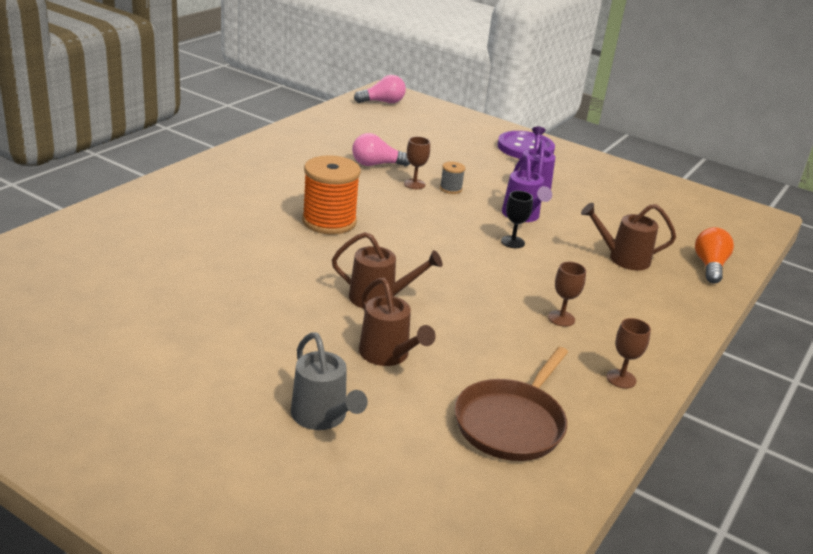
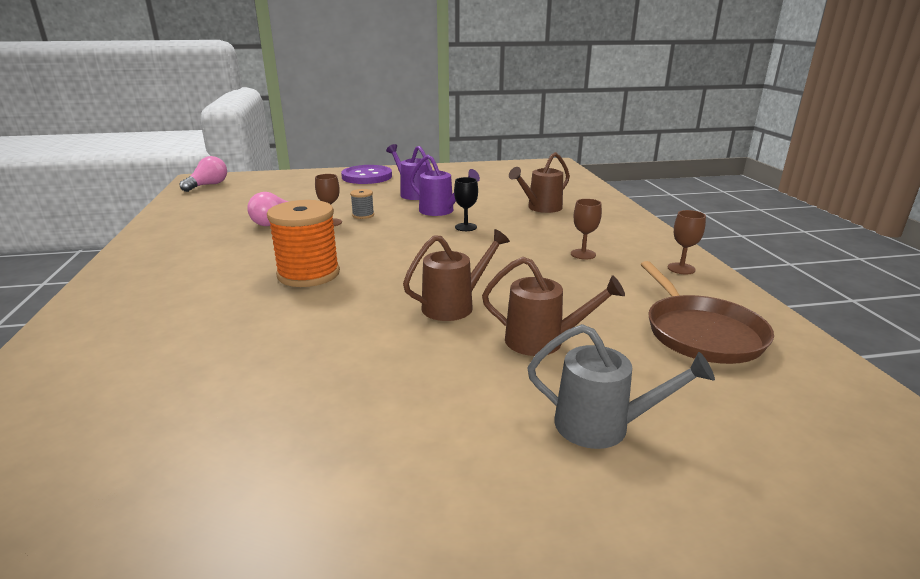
camera: 40 degrees left, 5 degrees down
(709, 266) = (585, 193): orange light bulb -> none

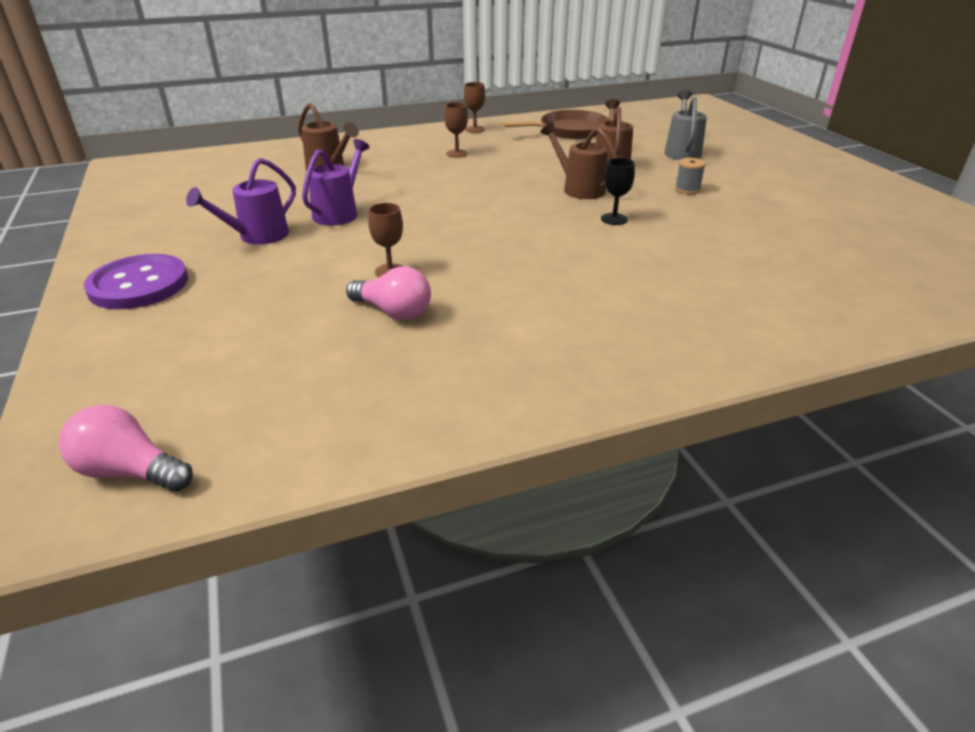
camera: 100 degrees left, 10 degrees up
(308, 274) = (554, 253): orange spool -> none
(363, 215) = (357, 255): grey spool -> grey spool (687, 189)
(465, 227) = (396, 197): black goblet -> black goblet (614, 219)

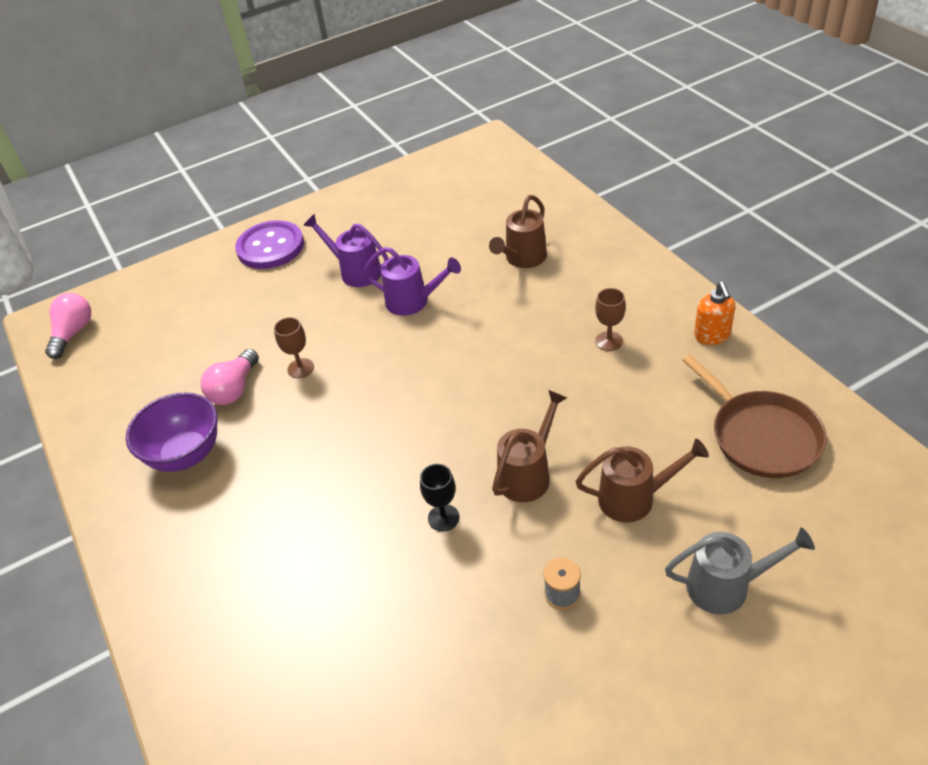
camera: 85 degrees right, 10 degrees up
(474, 129) = (712, 336): brown goblet -> orange soap dispenser
(486, 345) = (186, 454): none -> purple bowl

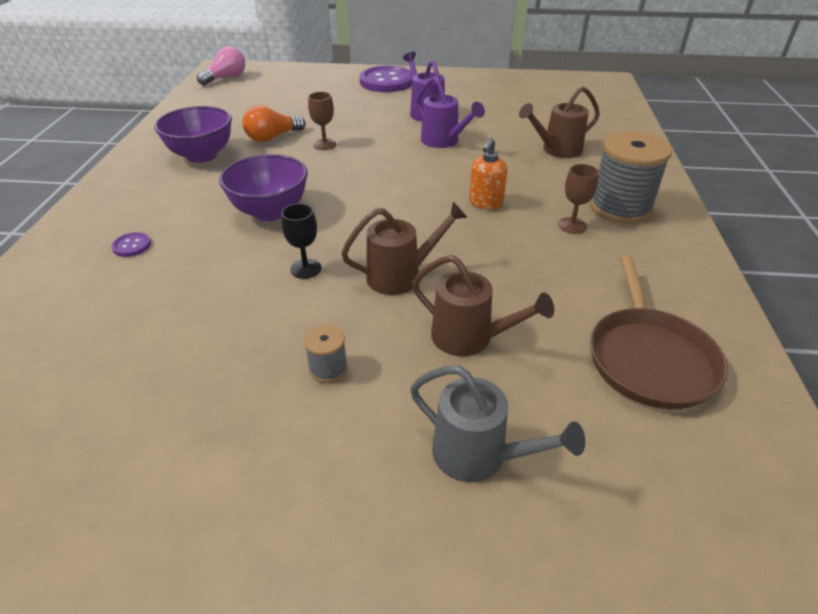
camera: 30 degrees right, 5 degrees down
(234, 389) = (272, 137): pink light bulb -> orange light bulb
(253, 598) = (132, 246): none -> purple button
(341, 479) = (270, 212): none -> purple bowl
(628, 300) = (620, 208): none -> grey spool
(712, 336) = (676, 263): orange soap dispenser -> orange soap dispenser (485, 203)

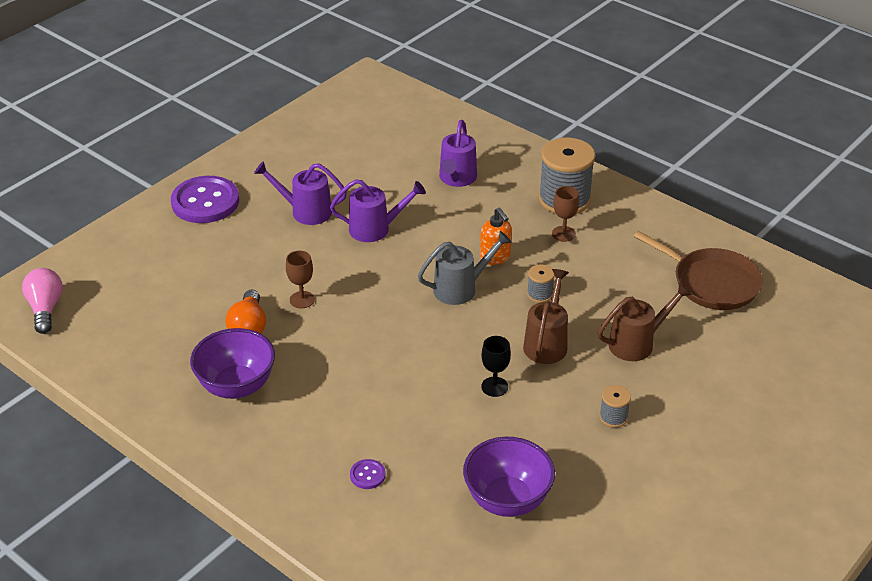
camera: 55 degrees left, 0 degrees up
(270, 212) = (392, 377): purple bowl -> purple bowl (507, 500)
(467, 245) = (539, 294): none -> grey spool
(480, 456) = (729, 386): grey watering can -> grey watering can (461, 288)
(556, 150) = (456, 179): brown watering can -> purple watering can

